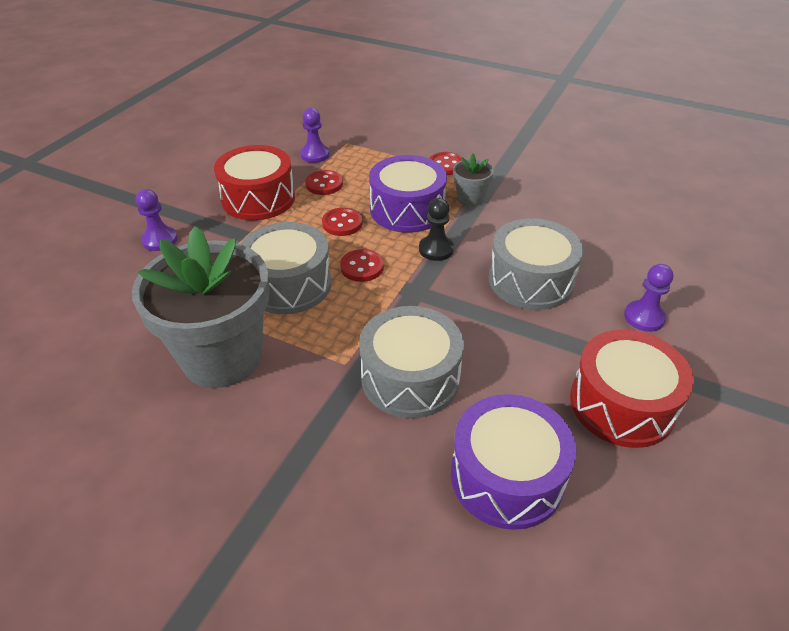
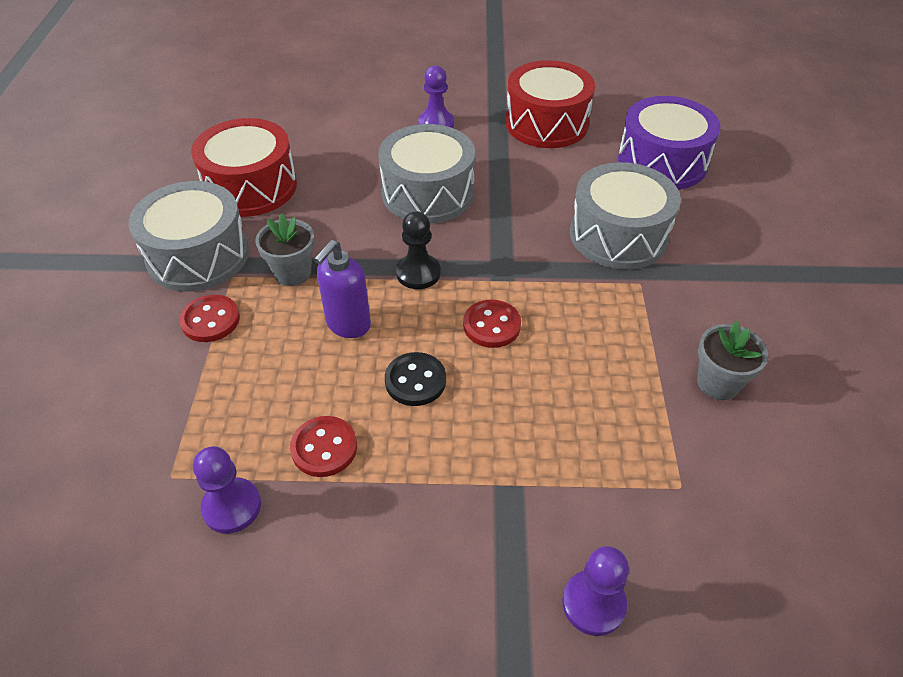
camera: 115 degrees left, 5 degrees up
(222, 357) = (718, 383): grey flower pot -> grey flower pot, size x0.44
(258, 198) = (407, 521): red drum -> red drum (251, 187)
(288, 284) = (569, 381): grey drum -> grey drum (198, 255)
(342, 223) = (415, 381): red button -> black button
(407, 210) = (348, 325): purple drum -> purple soap dispenser

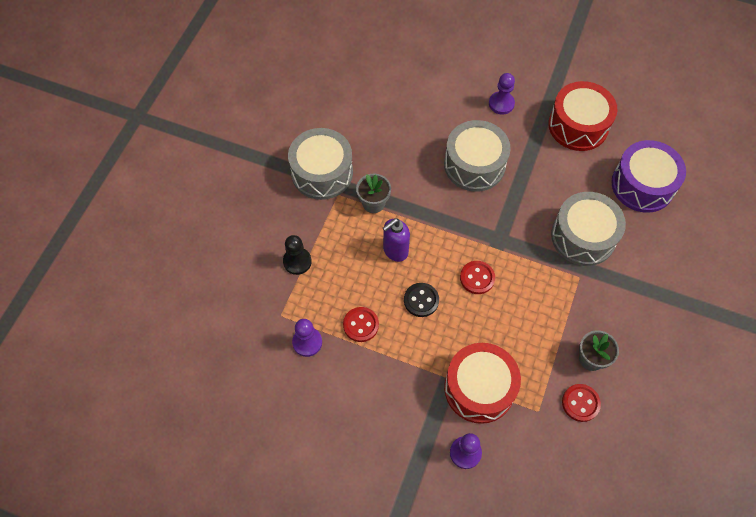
camera: 20 degrees right, 15 degrees up
(210, 320) = (320, 223): red button -> red button (580, 403)
(251, 187) = (365, 125): red drum -> red drum (479, 388)
(418, 273) = (447, 227): black pawn -> black pawn (297, 261)

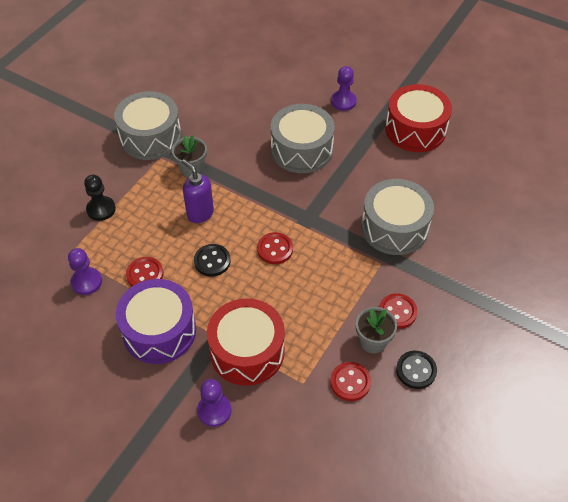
camera: 10 degrees right, 10 degrees down
(395, 251) = (200, 213): purple soap dispenser -> purple soap dispenser turned 75 degrees clockwise
(606, 325) = (397, 312): none -> red button
(636, 381) = (416, 370): none -> black button
(642, 185) = (468, 190): purple drum -> purple drum (159, 331)

